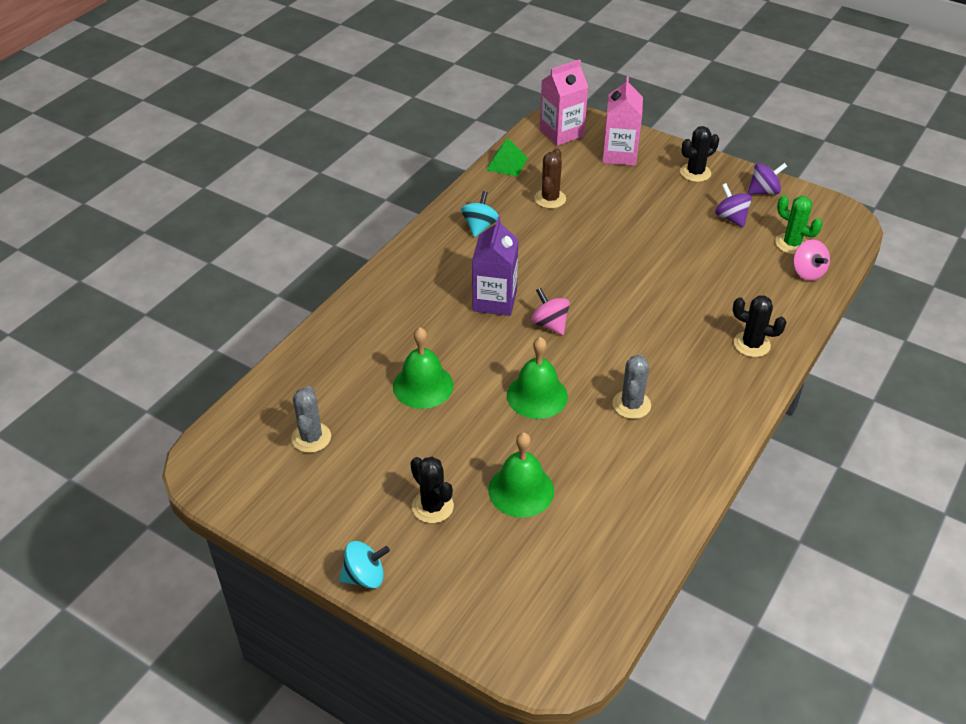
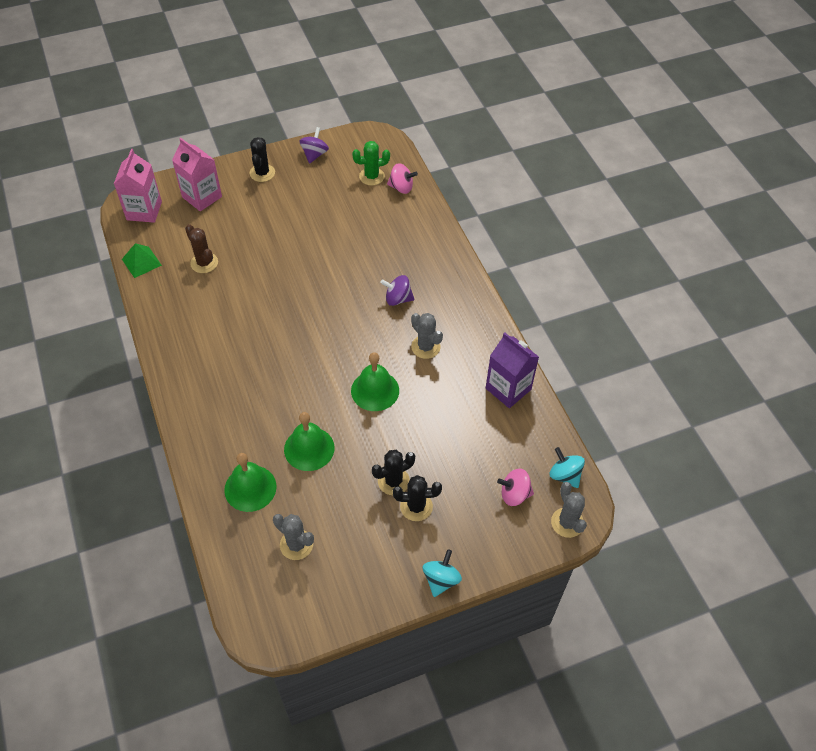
camera: 55 degrees left, 10 degrees up
(479, 226) = (189, 319): turquoise spinning top -> turquoise spinning top (564, 475)
(494, 300) = (270, 358): purple carton -> purple carton (508, 389)
(521, 490) = (443, 449): green bell -> green bell (250, 488)
(534, 658) = (567, 522): none -> grey cactus
(549, 324) = (320, 342): pink spinning top -> pink spinning top (514, 494)
(731, 218) = (320, 187): purple spinning top -> purple spinning top (398, 299)
(751, 344) = (432, 256): black cactus -> black cactus (393, 481)

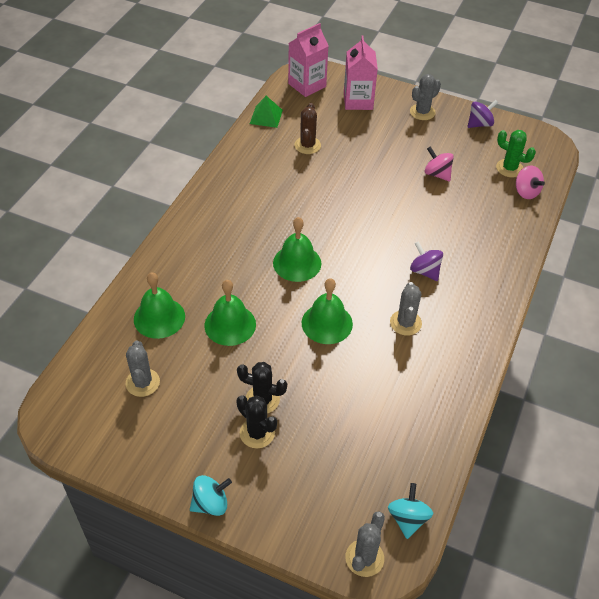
camera: 45 degrees right, 5 degrees down
(262, 173) = (422, 112): black cactus -> grey cactus
(304, 363) = (297, 263): none -> green bell
(508, 389) = (439, 409): purple carton -> none
(514, 494) = (346, 494): pink spinning top -> pink spinning top (437, 174)

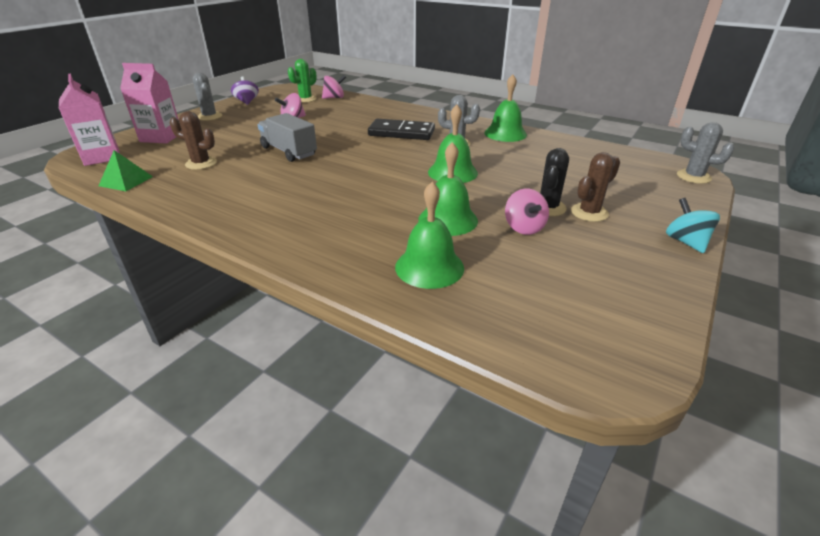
camera: 80 degrees left, 15 degrees down
(142, 382) = (536, 283): grey cactus -> none
(222, 378) = (524, 228): none -> pink spinning top
(257, 433) = (589, 213): black cactus -> brown cactus
(297, 263) = (370, 180): green bell -> green bell (505, 134)
(347, 193) = (289, 151): none -> grey truck
(408, 519) = (648, 159): turquoise spinning top -> none
(424, 271) = (401, 133): purple spinning top -> black domino

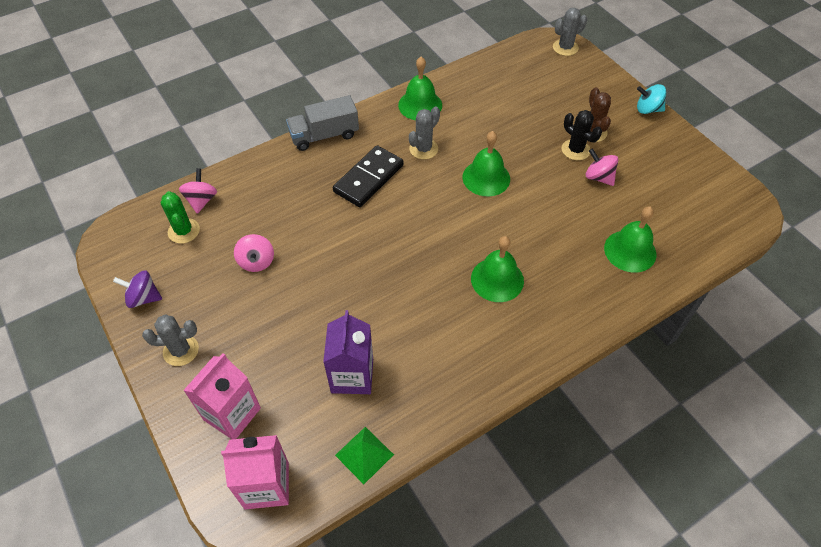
camera: 65 degrees left, 20 degrees up
(201, 163) = (352, 375): brown cactus -> purple carton
(289, 151) = (364, 287): grey truck -> grey truck (324, 135)
(448, 220) = (569, 215): green bell -> green bell (497, 279)
(524, 228) = (598, 177): pink spinning top -> pink spinning top turned 150 degrees counterclockwise

